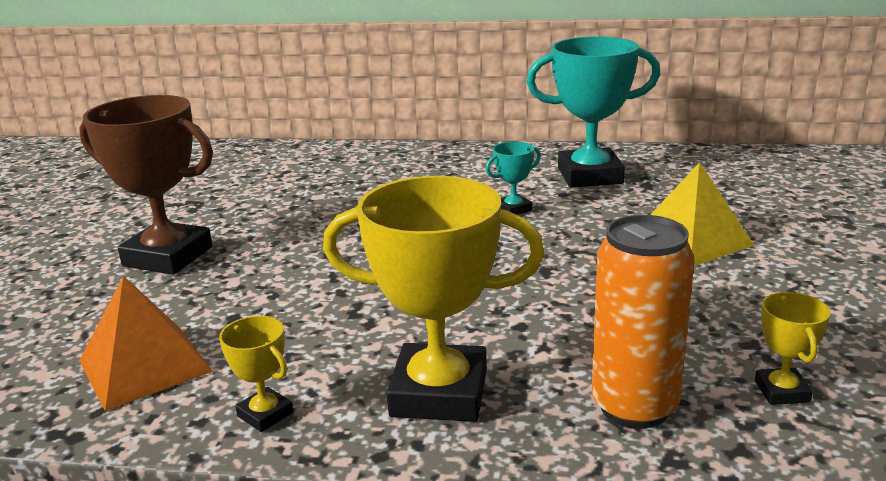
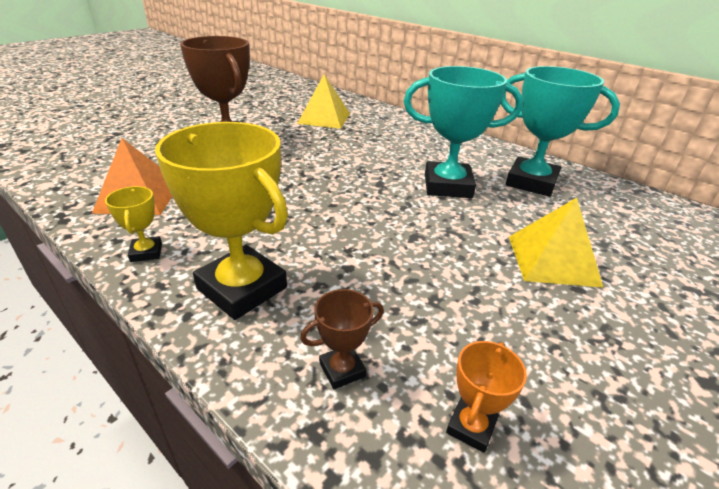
camera: 30 degrees right, 10 degrees up
(258, 183) = (324, 118): none -> yellow pyramid
(513, 209) = (447, 186): turquoise trophy -> turquoise trophy, size x2.19
(634, 407) = (342, 370): orange can -> brown trophy
(782, 391) = (471, 427): yellow trophy -> orange trophy

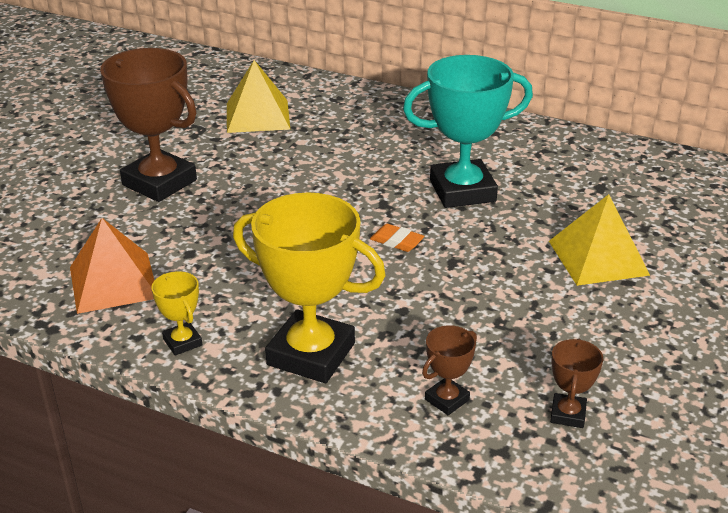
camera: 15 degrees left, 0 degrees up
(375, 211) = (397, 241): none -> orange eraser
(471, 427) = (568, 414): orange trophy -> brown trophy
(531, 182) = (553, 166): turquoise trophy -> none

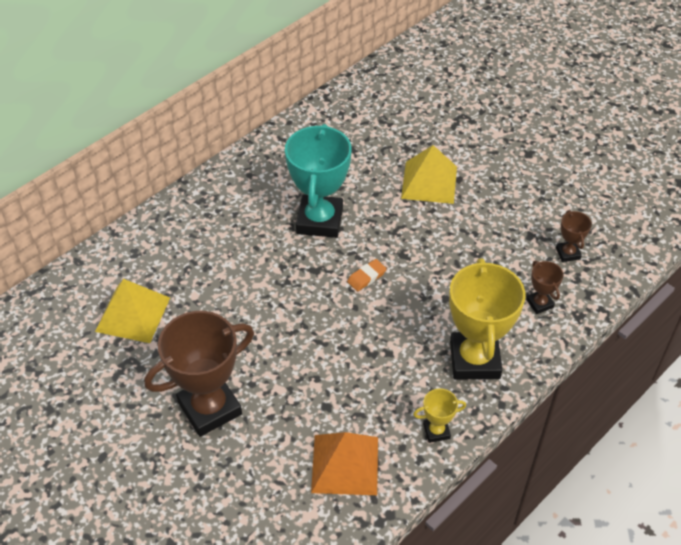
camera: 70 degrees left, 15 degrees up
(311, 354) = (475, 360): yellow trophy -> yellow trophy turned 45 degrees counterclockwise
(568, 414) = (568, 253): brown trophy -> brown trophy turned 45 degrees clockwise

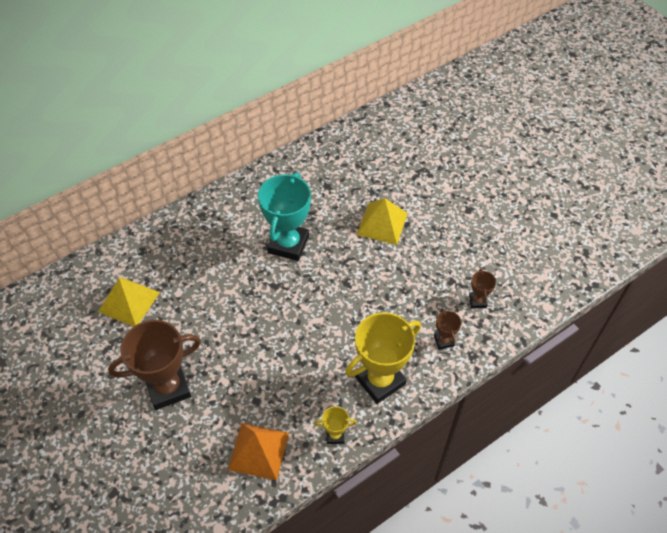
camera: 10 degrees right, 5 degrees up
(366, 277) = (313, 298): orange eraser -> none
(475, 360) = (380, 381): yellow trophy -> yellow trophy turned 45 degrees clockwise

